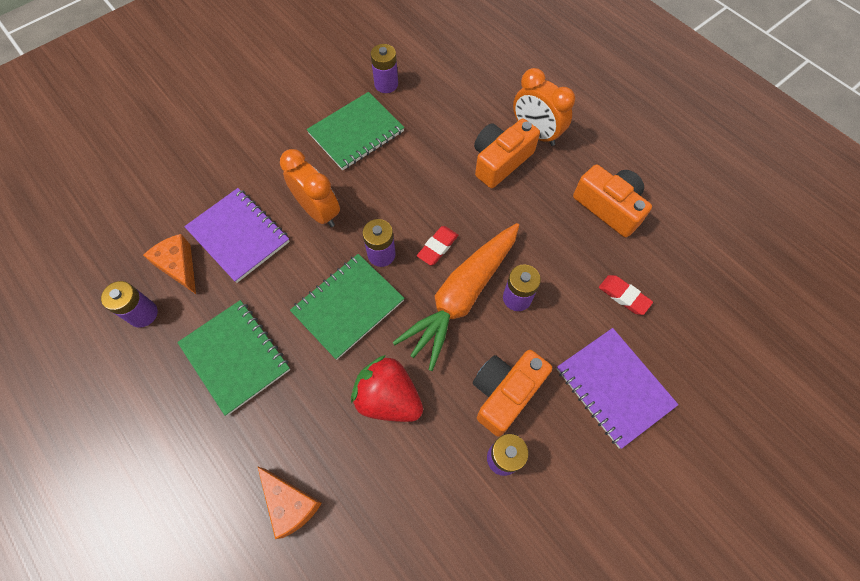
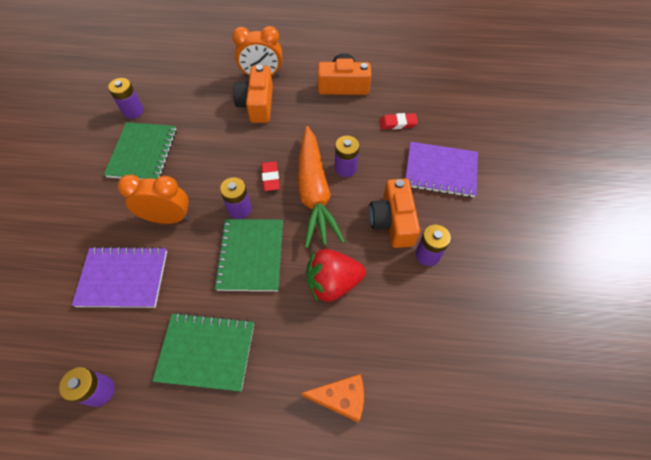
camera: 45 degrees left, 5 degrees down
(179, 266) = (95, 335): orange cheese -> none

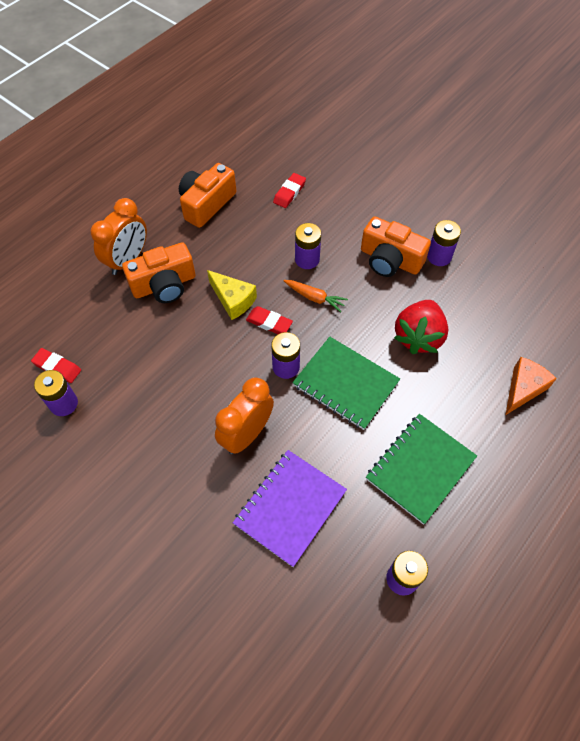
camera: 55 degrees left, 0 degrees up
(143, 153) = (138, 420): green notebook -> none
(157, 93) = (57, 367): none -> red eraser
(257, 104) = (164, 285): orange camera -> orange camera turned 60 degrees counterclockwise
(274, 146) = (233, 300): none -> yellow cheese
(314, 192) = (314, 298): orange carrot -> orange carrot, size x0.43
(440, 171) = (365, 197): purple notebook -> none

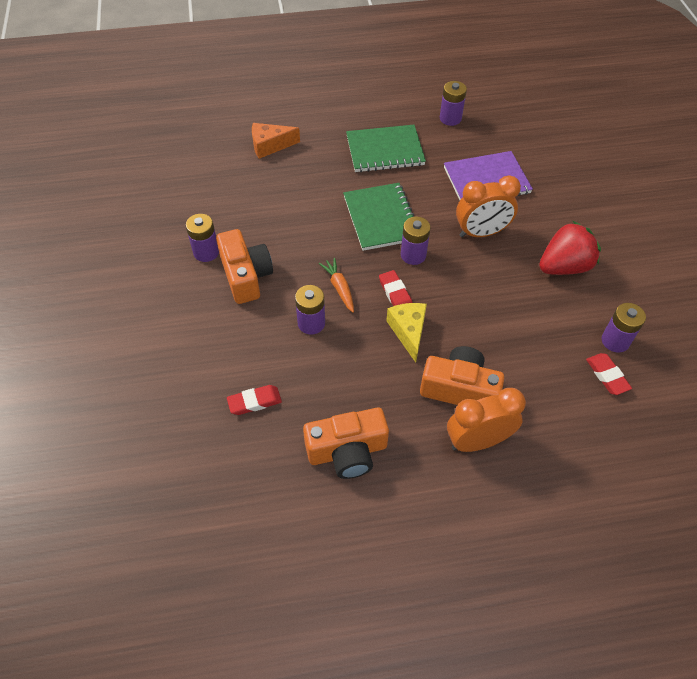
camera: 140 degrees left, 5 degrees down
(418, 337) = (296, 212): red strawberry -> red strawberry (564, 266)

